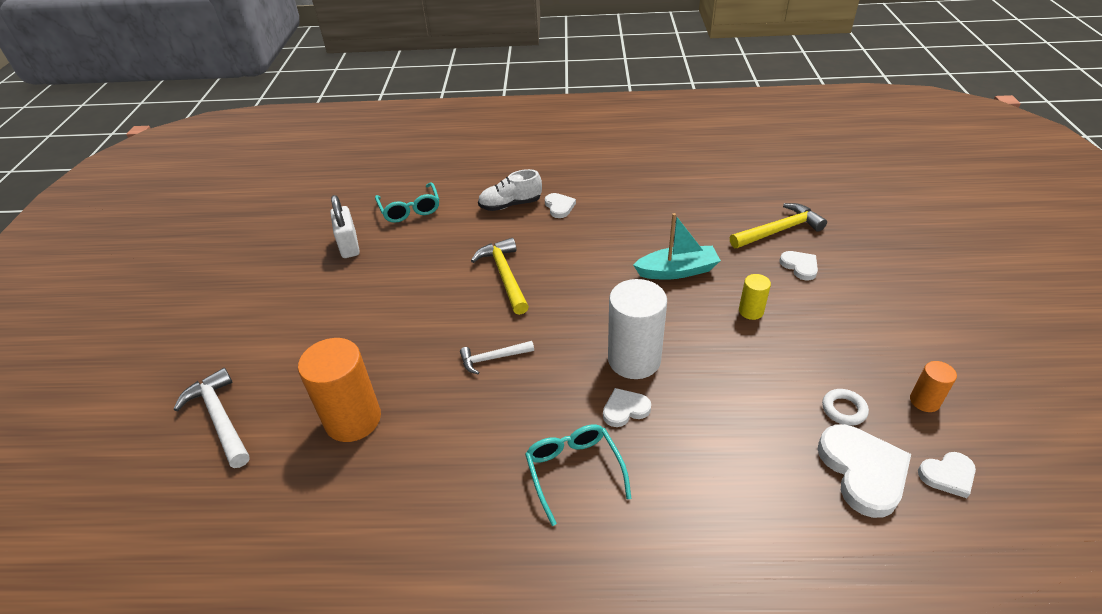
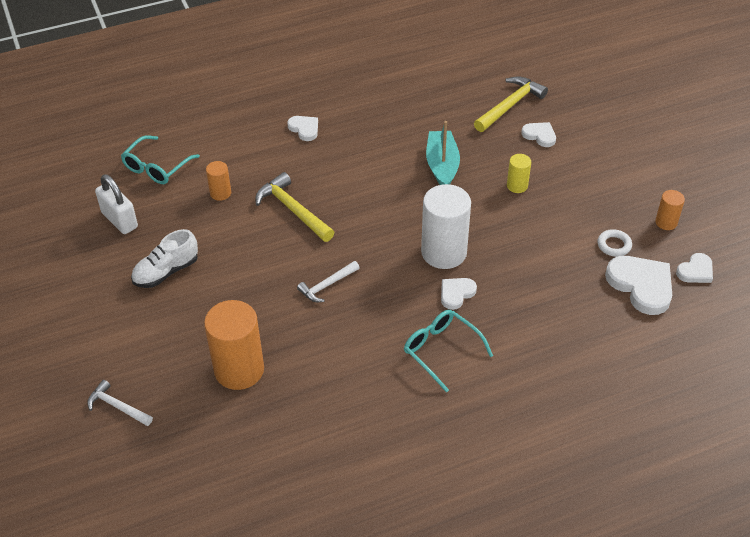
camera: 25 degrees left, 5 degrees up
(220, 418) = (117, 406): white hammer -> white hammer, size x0.63
(410, 209) = (156, 167): turquoise glasses -> turquoise glasses turned 75 degrees clockwise
(449, 244) = (220, 193): none -> orange cylinder
(510, 205) = (255, 138): white shoe -> white shoe (166, 272)
(677, 271) = (442, 165): turquoise boat -> turquoise boat turned 60 degrees counterclockwise

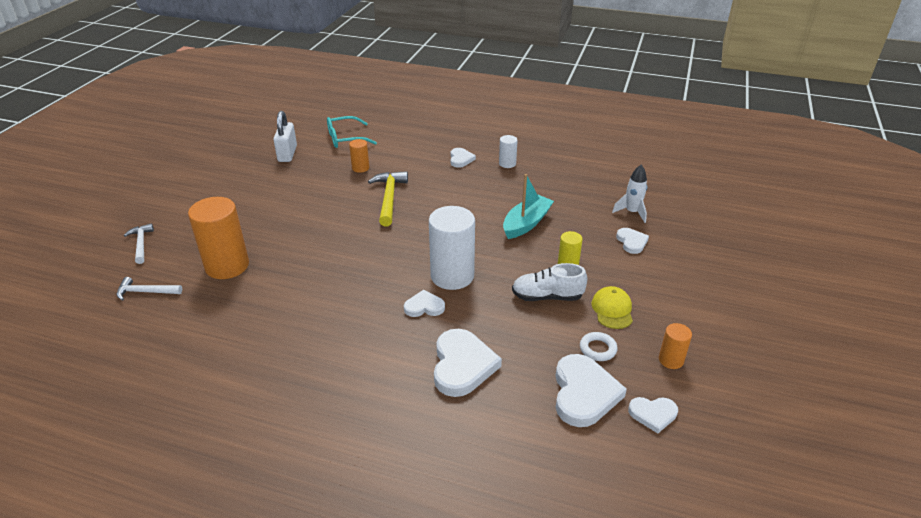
camera: 40 degrees right, 10 degrees down
(166, 272) = (270, 191): white shoe -> white shoe (547, 297)
(327, 285) = (347, 251): white hammer -> white hammer (146, 292)
(352, 110) = (507, 164): none -> white cylinder
(441, 350) = (361, 336): turquoise glasses -> none
(510, 105) = (632, 212): yellow hammer -> white rocket
(542, 321) = (462, 365): none -> white heart
(589, 206) = (612, 310): none -> yellow cap

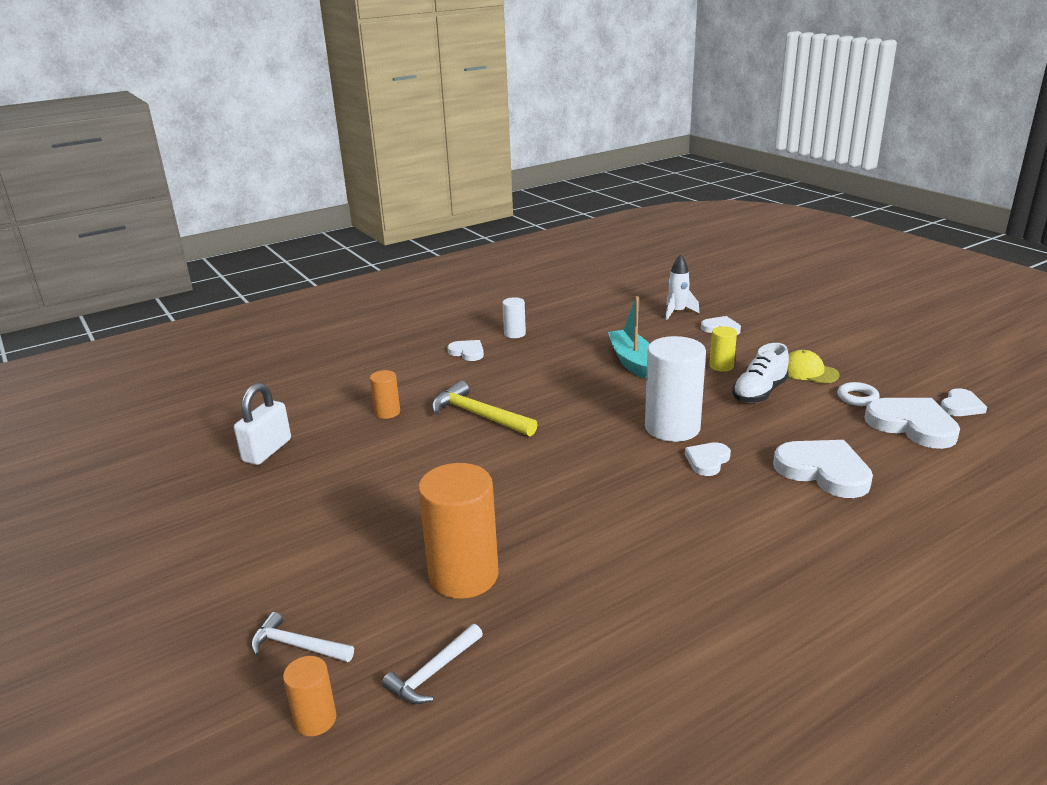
camera: 50 degrees left, 10 degrees down
(287, 154) = (267, 450): white padlock -> white padlock turned 75 degrees clockwise
(345, 138) = (304, 401): turquoise glasses -> none
(671, 360) = (898, 373): orange cylinder -> orange cylinder (315, 719)

